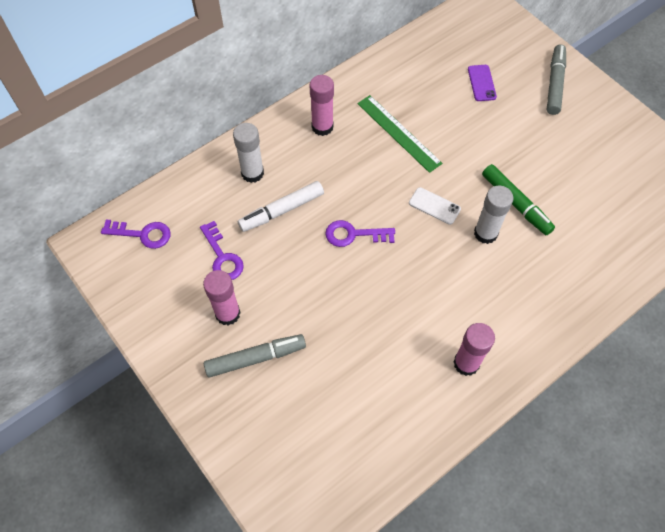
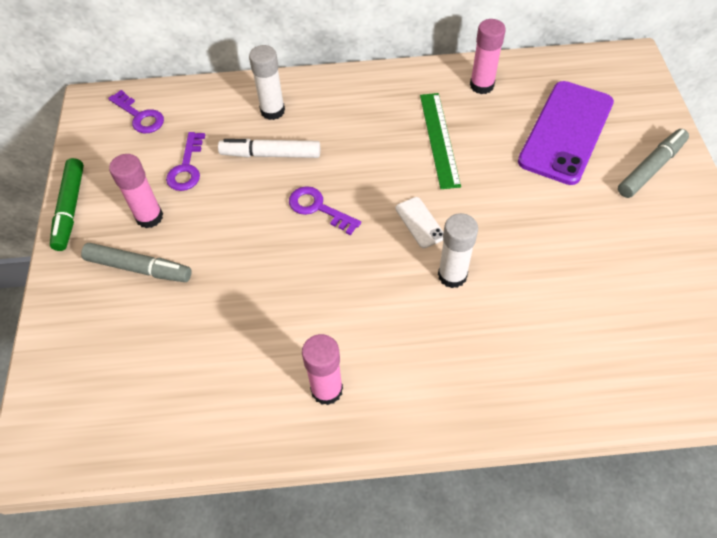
camera: 35 degrees right, 5 degrees down
(322, 127) = (369, 101): pink glue stick -> pink glue stick (481, 85)
(481, 83) = (566, 132): purple phone -> purple phone, size x2.38
(516, 203) = (510, 263): green marker -> green marker (70, 209)

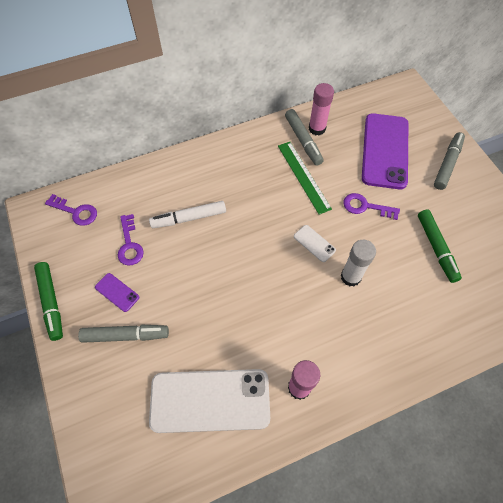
camera: 20 degrees left, 5 degrees up
(149, 217) = (117, 292): pink glue stick -> purple phone
(208, 371) = (210, 400): none -> white phone
(272, 111) = (176, 183): white glue stick -> none
(318, 208) = (240, 251): purple key -> purple key (366, 207)
(457, 96) = (303, 141): none -> grey marker
(589, 270) = (436, 248): none -> green marker

